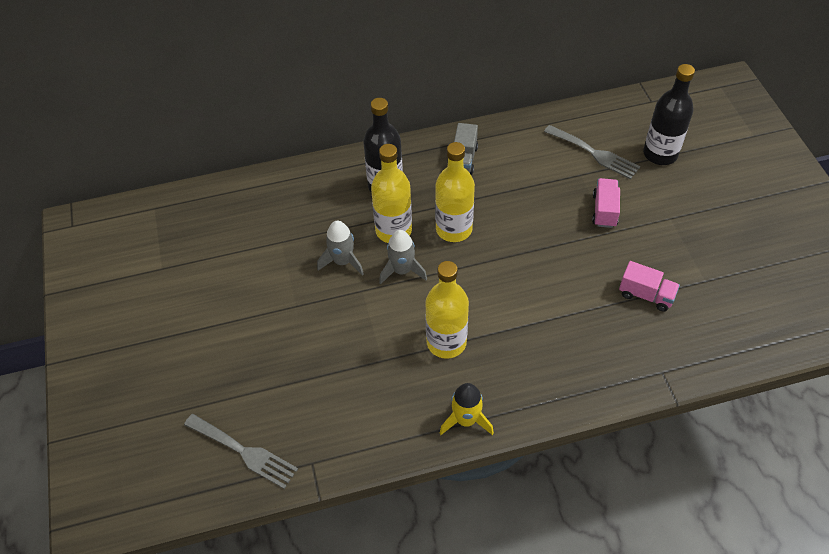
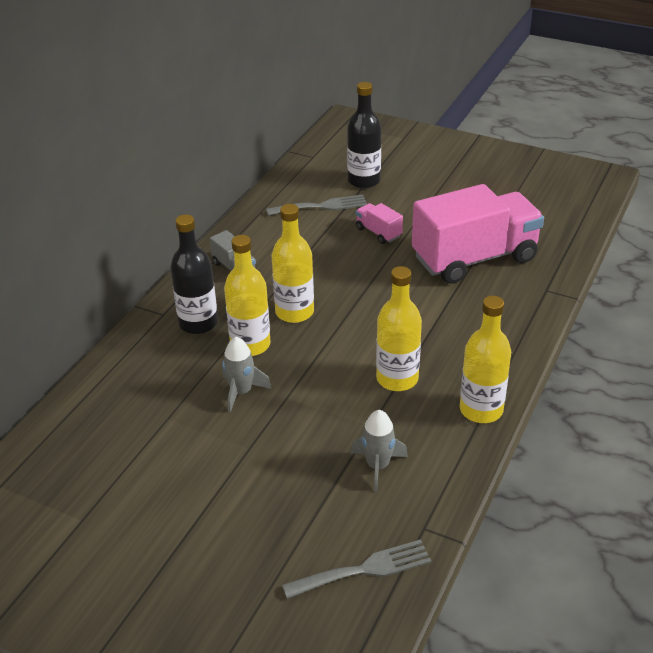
camera: 50 degrees left, 15 degrees down
(402, 270) = (297, 363): grey rocket -> grey rocket (378, 466)
(466, 420) = (481, 410): yellow rocket -> yellow bottle
(646, 295) = (474, 258): pink truck -> pink truck, size x2.41

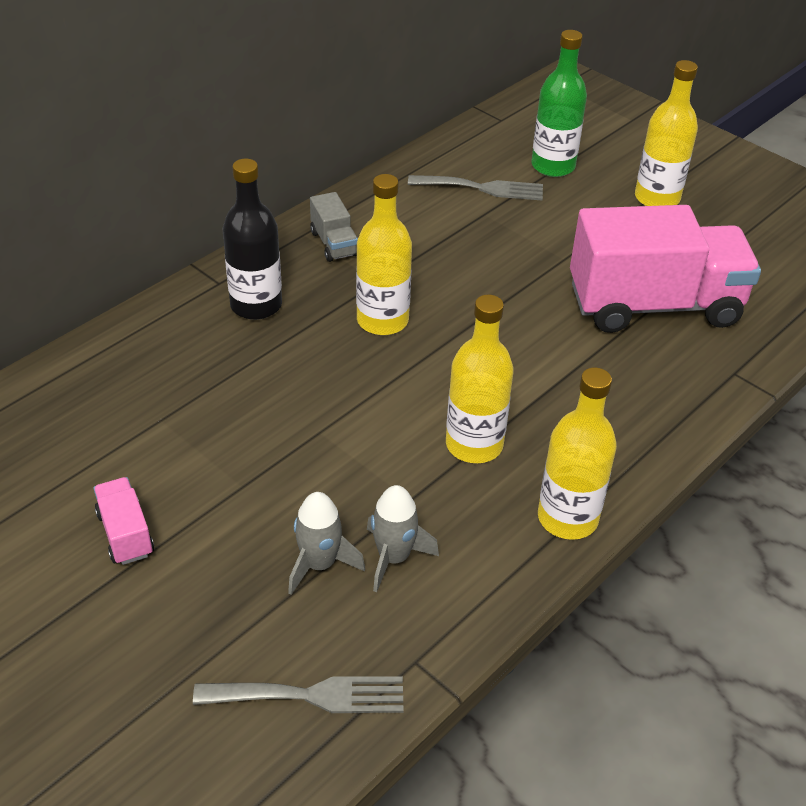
camera: 15 degrees right, 5 degrees up
(241, 392) = (266, 409): grey rocket -> grey rocket (319, 564)
(250, 345) = (307, 350): yellow bottle -> yellow bottle (657, 198)
(364, 181) = (553, 166): black bottle -> green bottle
(378, 232) = (540, 240): pink truck -> pink truck (125, 534)

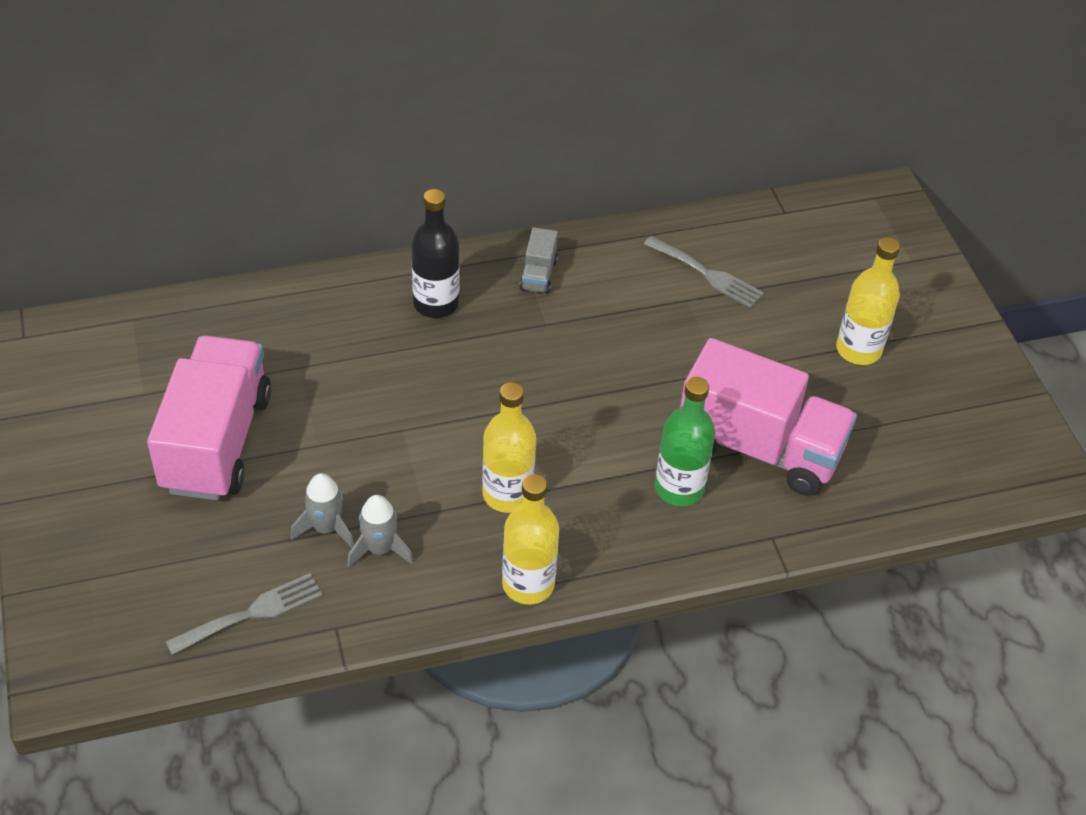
camera: 30 degrees right, 5 degrees up
(125, 534) = (216, 442): pink truck -> pink truck, size x2.41
(311, 695) = (252, 613): grey fork -> grey fork turned 60 degrees counterclockwise
(382, 320) = (522, 360): yellow bottle -> none
(553, 166) = (790, 278): green bottle -> green bottle (679, 488)

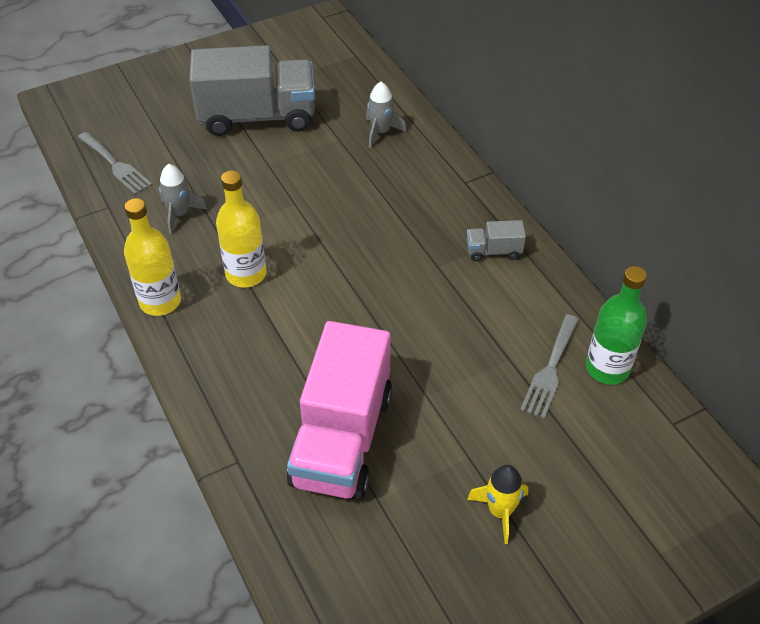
camera: 80 degrees right, 0 degrees up
(216, 442) = (257, 117): pink truck -> grey truck
(326, 528) = (193, 184): grey rocket -> grey rocket (380, 132)
(436, 303) = (433, 196): black bottle -> none
(679, 488) = (278, 384): green bottle -> green bottle (607, 368)
(858, 350) = (500, 511): yellow bottle -> yellow rocket

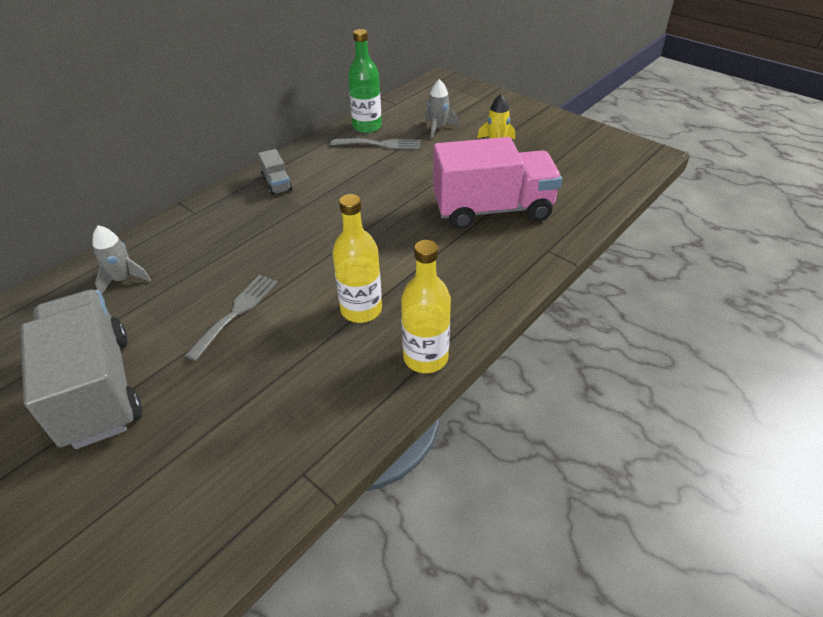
camera: 110 degrees left, 5 degrees down
(116, 165) = (218, 506): grey fork -> grey fork (236, 312)
(179, 214) = (295, 394): grey rocket -> grey rocket (438, 128)

